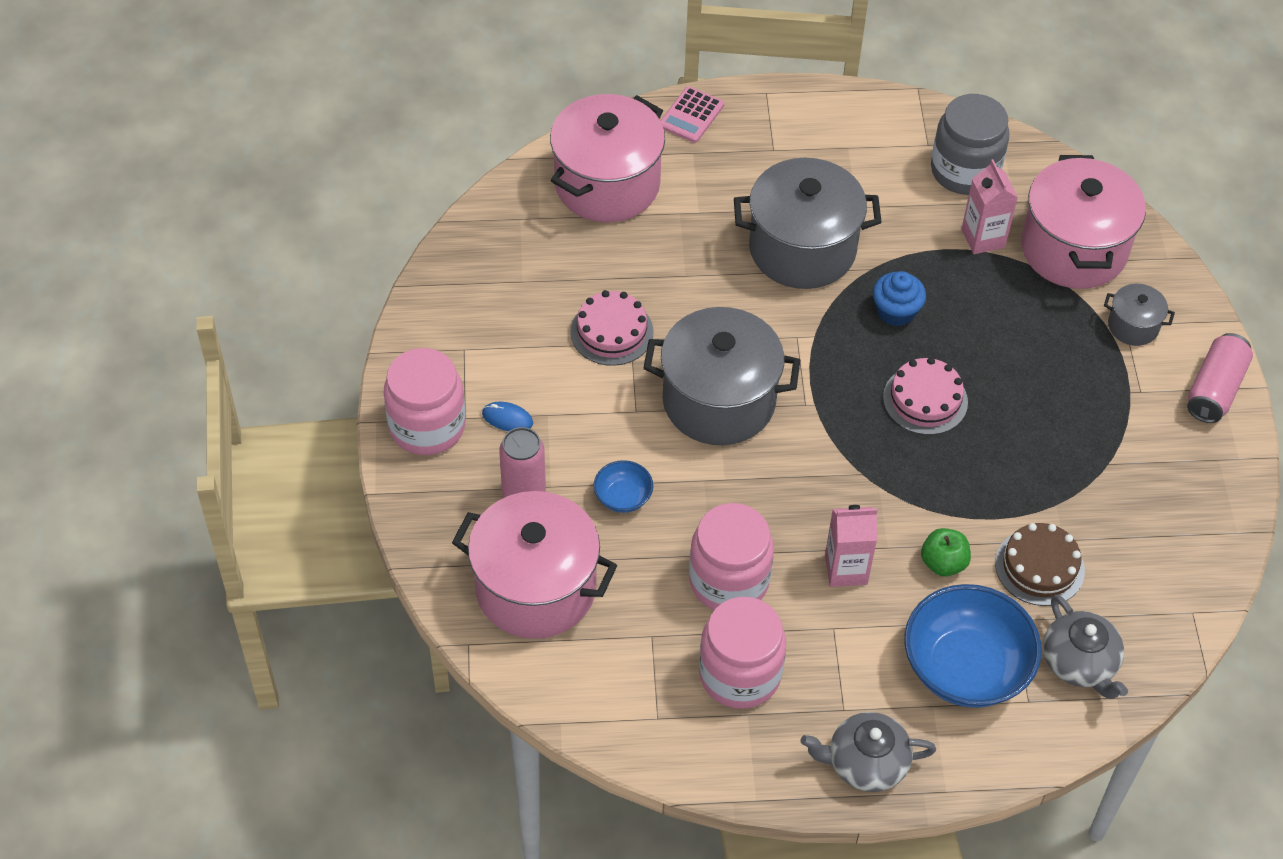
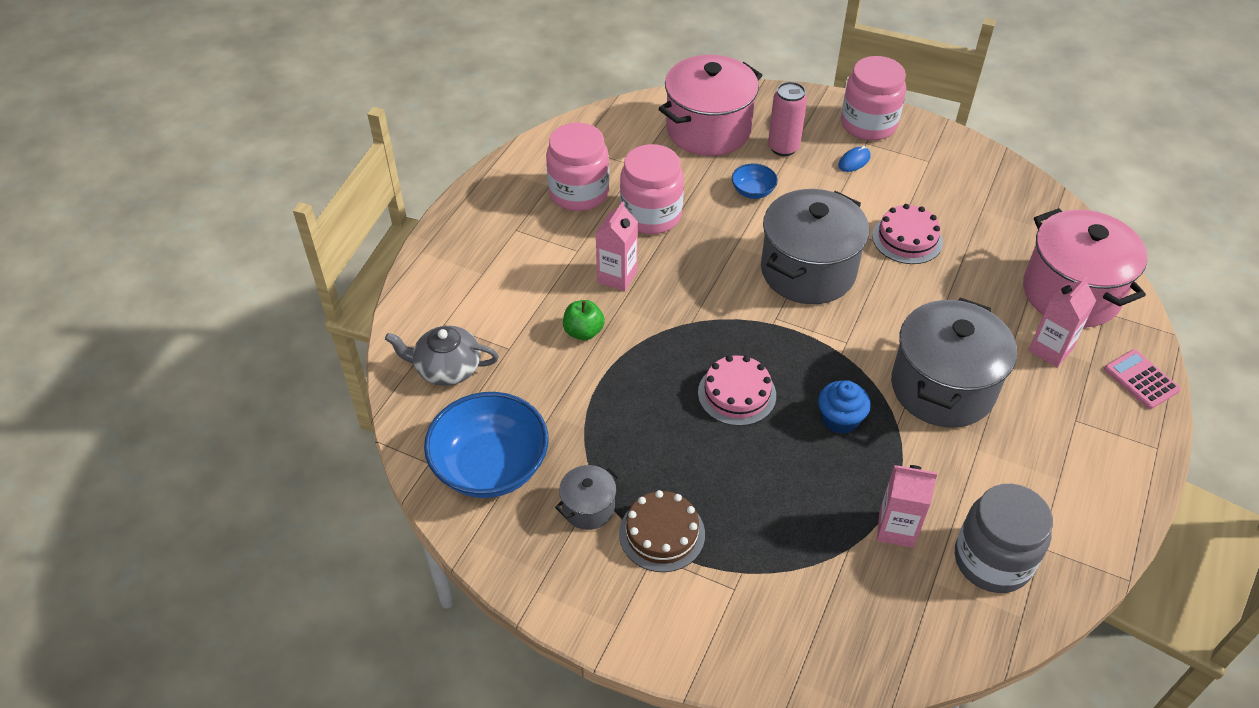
camera: 120 degrees right, 5 degrees down
(697, 183) = (1050, 350): none -> pink carton
(865, 763) = (472, 223): grey teapot -> none
(965, 667) = (495, 303): blue bowl -> blue bowl (490, 466)
(1039, 567) = (539, 387): brown cake -> brown cake (662, 533)
(1073, 249) = (848, 599): pink pot -> none
(1133, 326) = (729, 595): grey pot -> grey pot (588, 508)
(1215, 389) = (619, 620): pink can -> none

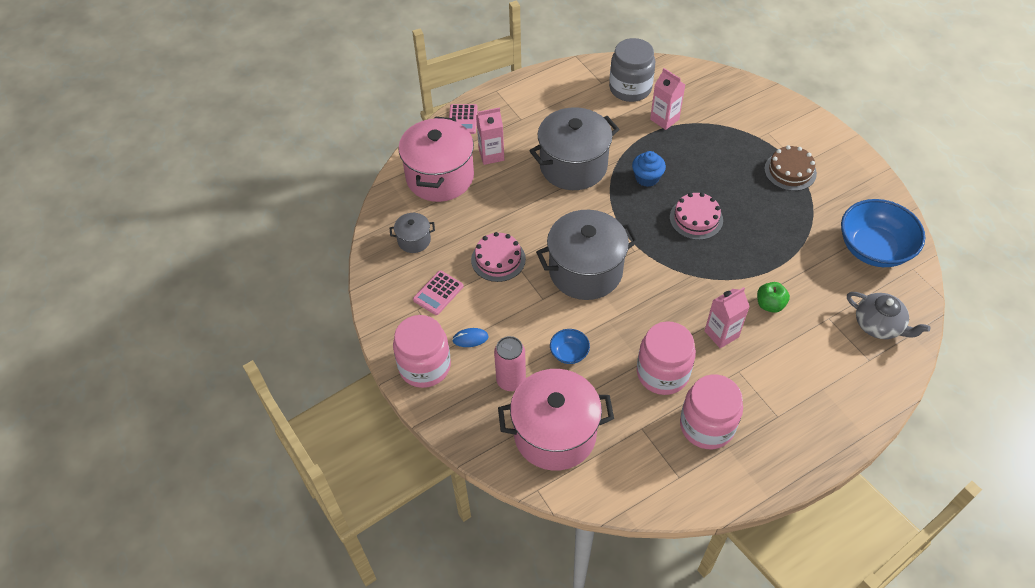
camera: 145 degrees left, 5 degrees up
(588, 508) = (824, 201): grey pot -> grey pot (414, 240)
(927, 182) = (438, 293): none -> pink calculator

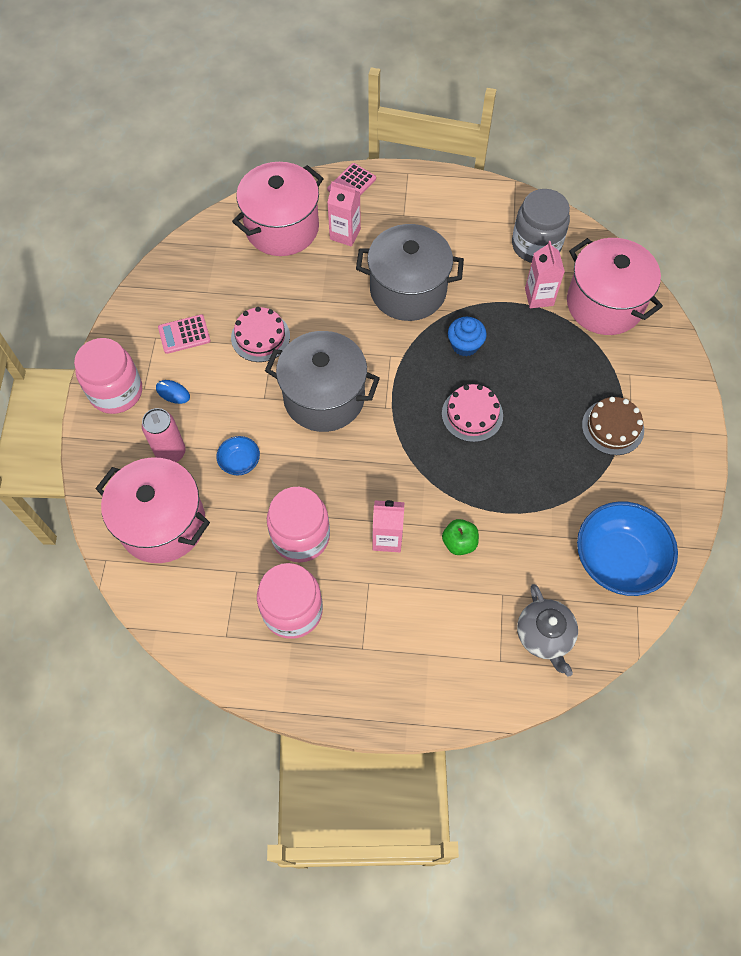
camera: 35 degrees right, 10 degrees up
(414, 240) = (208, 273): grey pot -> none
(710, 100) = (604, 304): none -> pink pot

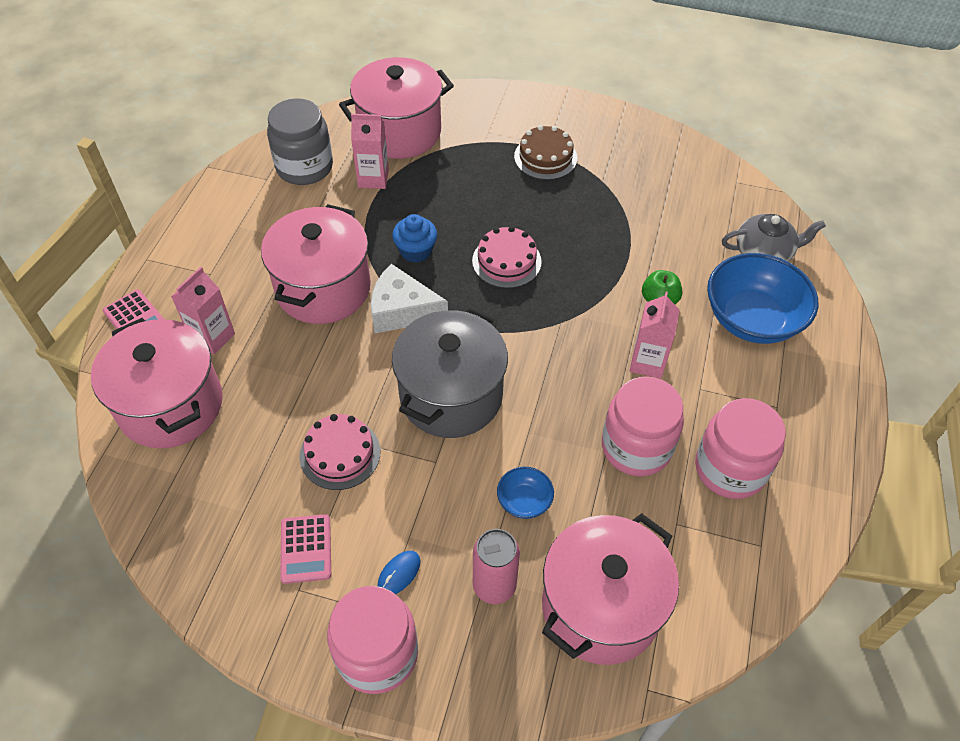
camera: 80 degrees left, 10 degrees down
(399, 348) = (402, 310): none -> white cheese
(408, 290) = (323, 288): grey pot -> pink pot
(618, 559) = (688, 184): blue bowl -> blue bowl (752, 319)

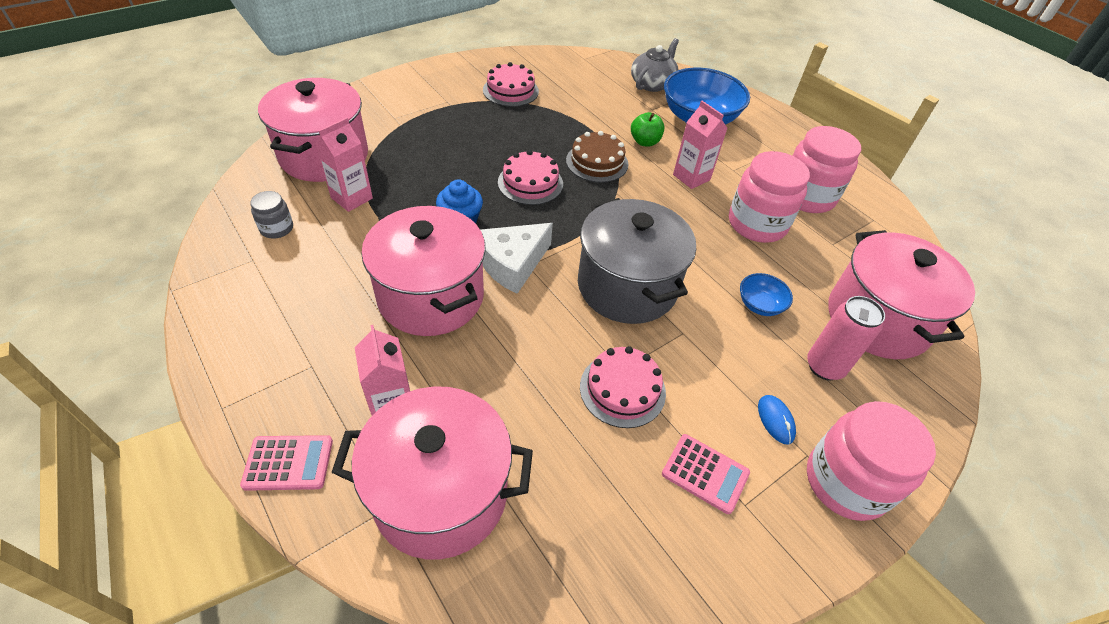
camera: 55 degrees left, 5 degrees down
(304, 167) = (277, 228): grey jar -> grey jar, size x0.50
(545, 157) = (457, 109): brown cake -> brown cake (597, 162)
(615, 169) = (510, 90): none -> pink cake

